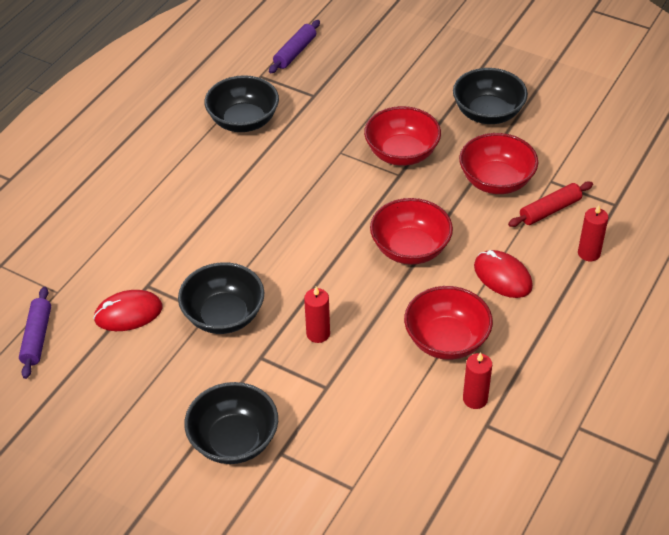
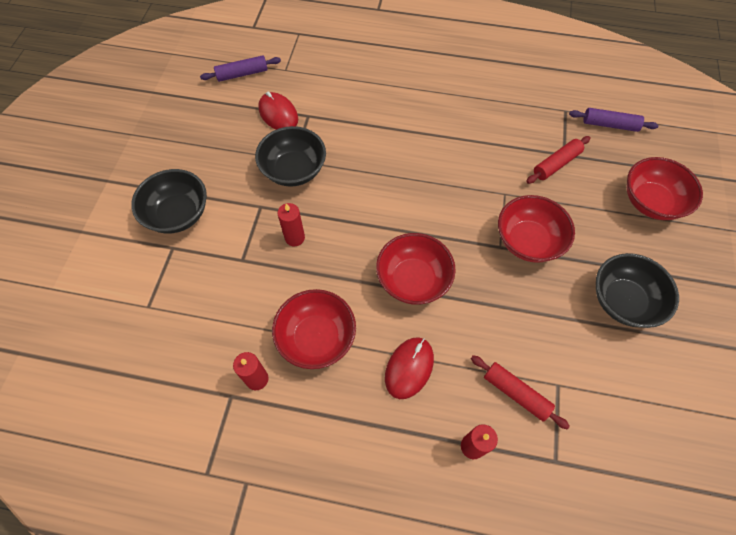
camera: 70 degrees right, 15 degrees up
(243, 121) = (505, 116): black bowl -> none
(323, 105) = (556, 164): none -> red rolling pin
(496, 181) = (532, 332): red bowl -> red bowl (650, 202)

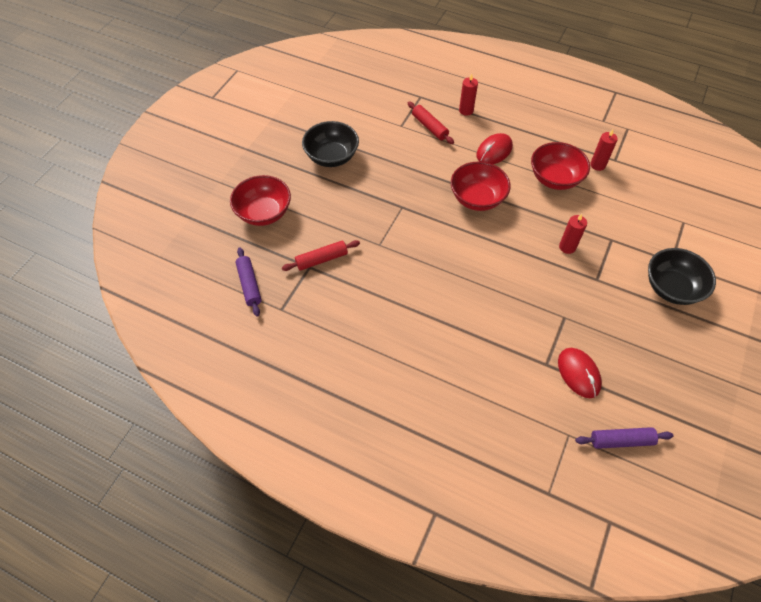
camera: 165 degrees left, 5 degrees down
(294, 170) = (565, 306): black bowl -> none
(528, 241) = (378, 206): red bowl -> none
(610, 125) = (249, 285): purple rolling pin -> purple rolling pin turned 45 degrees clockwise

